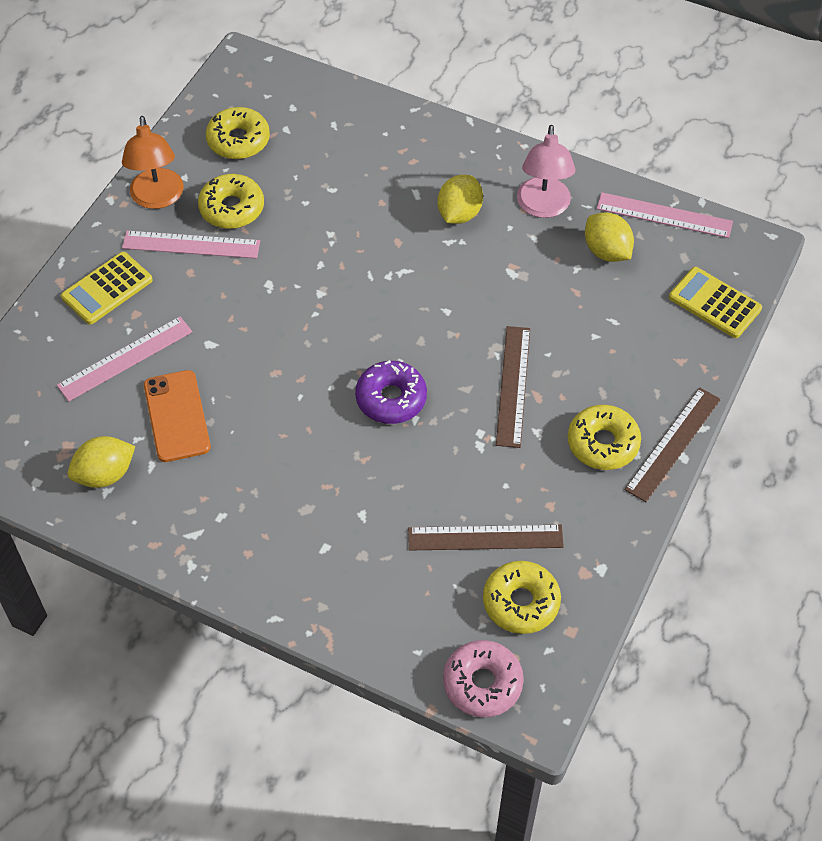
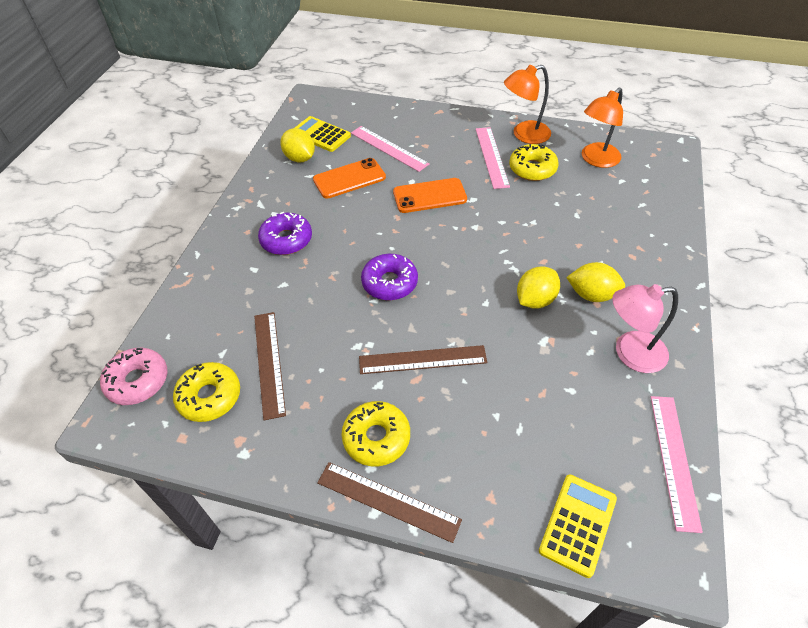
camera: 80 degrees right, 5 degrees down
(107, 289) = (440, 130): yellow calculator -> yellow calculator (320, 135)
(238, 140) = (596, 160): yellow donut -> orange lamp
(246, 329) = (429, 196): none -> orange phone
(280, 505) = (286, 240): none -> purple donut
(606, 251) = (601, 412): yellow lemon -> yellow lemon (535, 300)

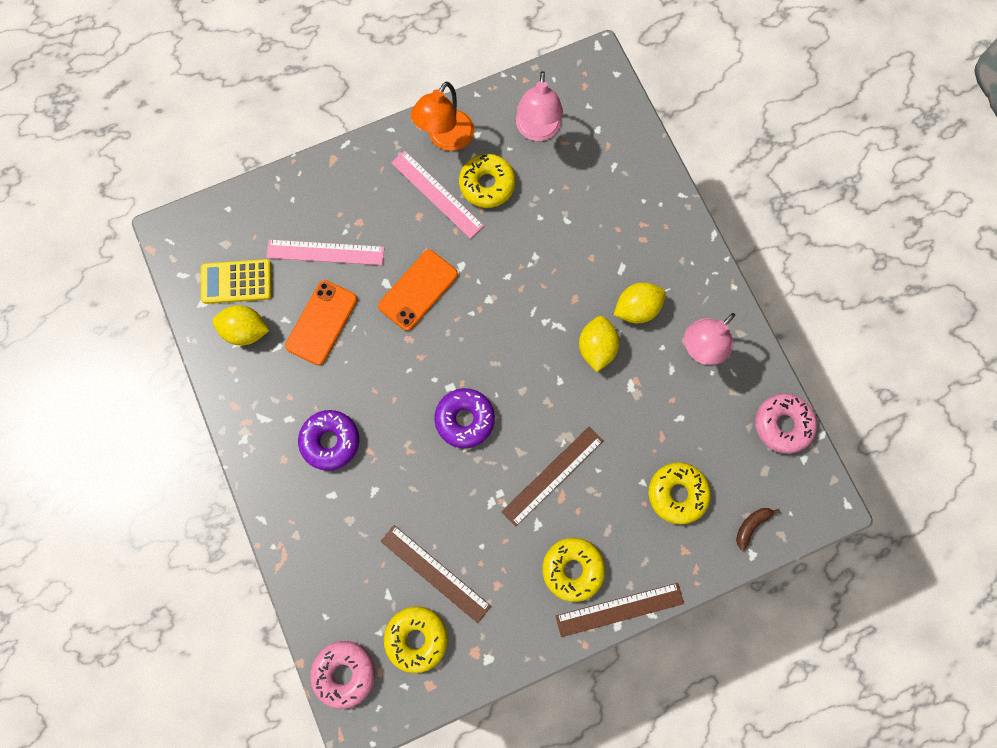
camera: 40 degrees left, 25 degrees up
(521, 445) = (677, 494): none -> yellow donut
(577, 524) = (751, 525): yellow calculator -> brown banana
(596, 160) = (537, 130): orange lamp -> pink lamp
(674, 460) = (782, 425): pink ruler -> pink donut

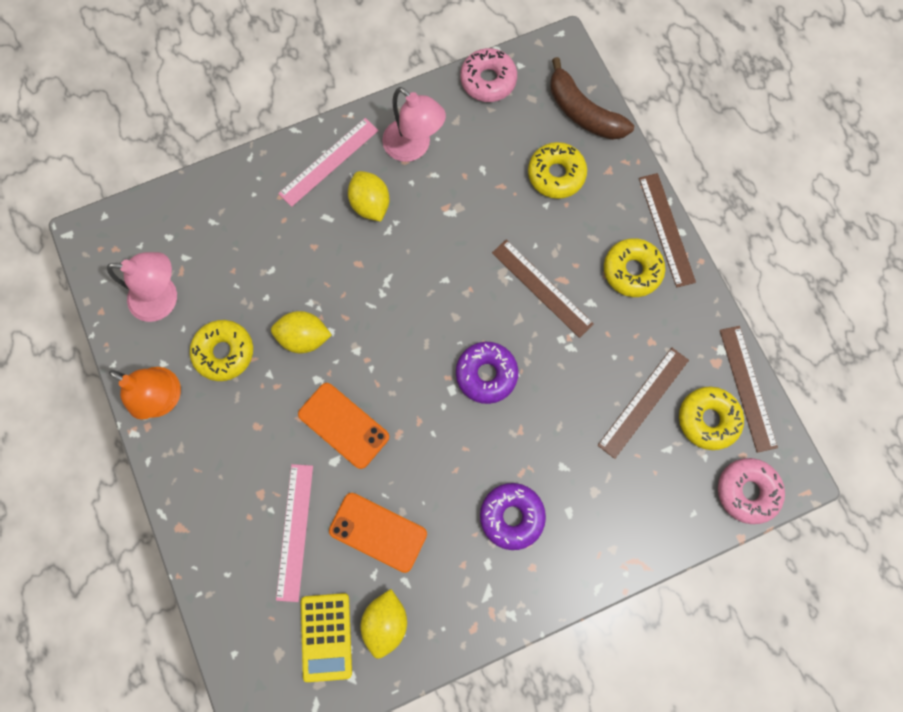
camera: 90 degrees left, 0 degrees up
(437, 194) = (232, 407): pink ruler -> pink ruler (329, 162)
(448, 684) = (747, 388): none -> brown ruler
(596, 348) = (411, 244): yellow lemon -> yellow lemon (304, 337)
(751, 525) = (583, 112): brown banana -> brown banana, size x2.08

